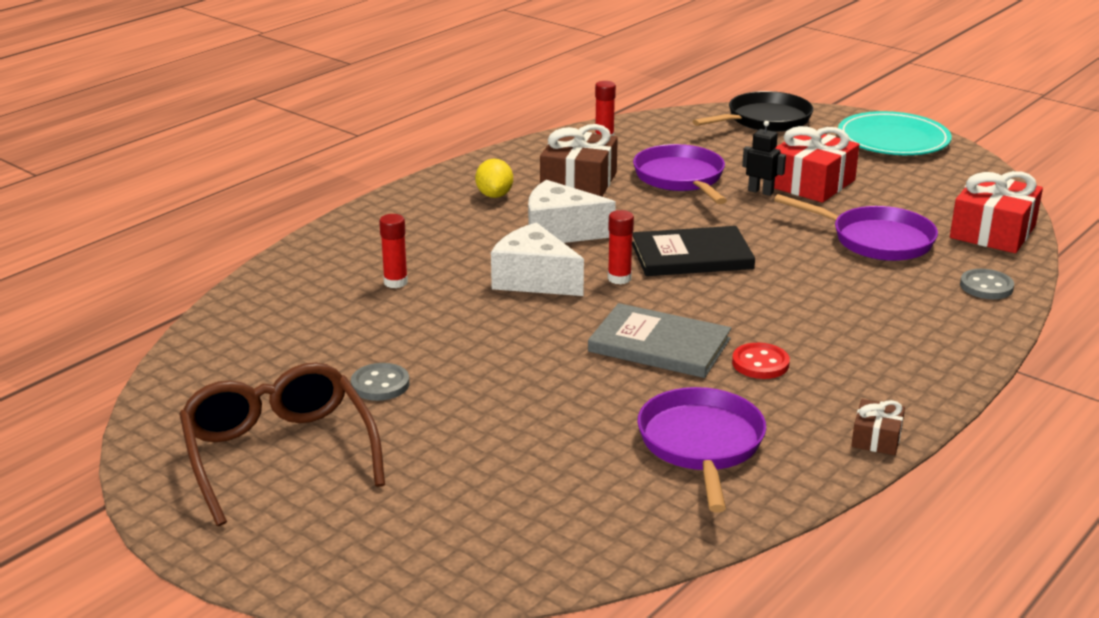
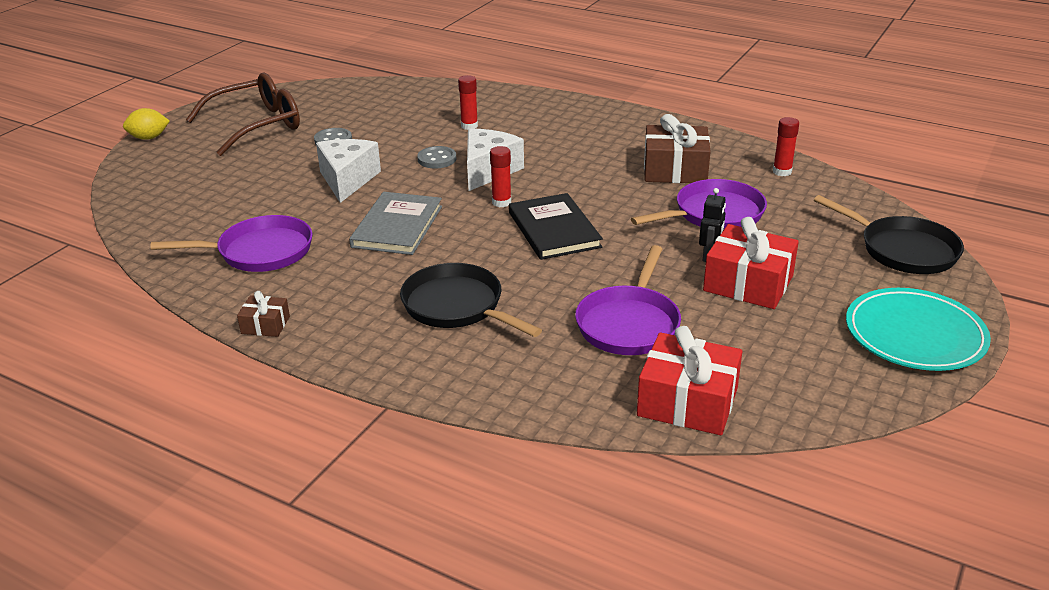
camera: 80 degrees right, 5 degrees up
(494, 195) = (629, 140): yellow lemon -> yellow lemon (149, 138)
(560, 232) = (575, 172): white cheese -> white cheese (347, 180)
(760, 363) = (375, 270): red button -> none
(843, 319) = (457, 307): none -> black pan
(986, 286) = (548, 391): grey button -> grey button (437, 159)

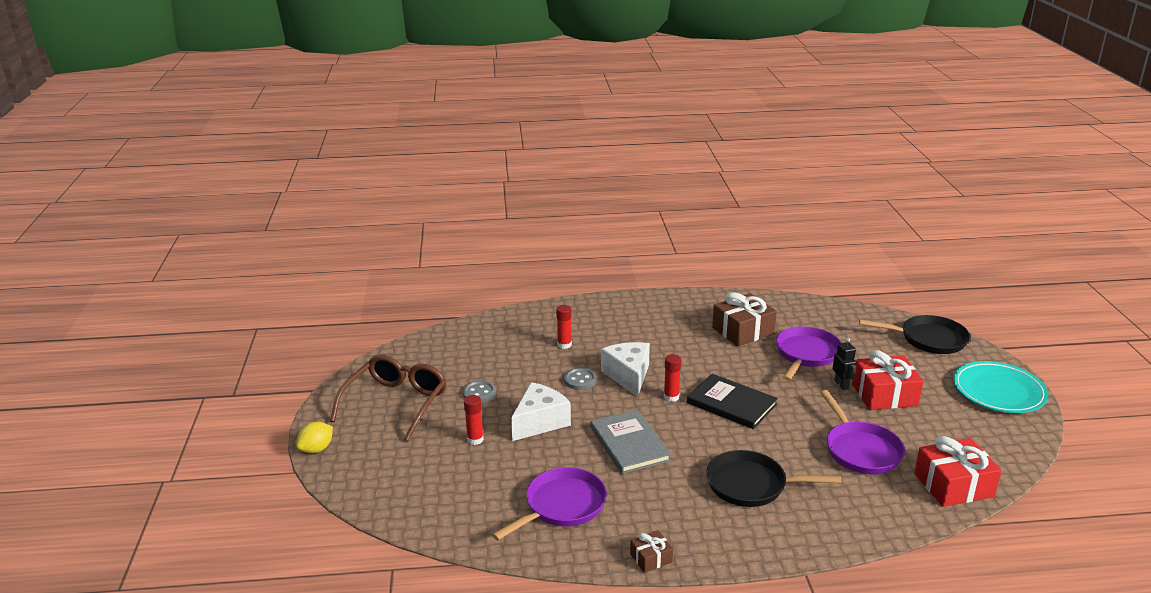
camera: 35 degrees left, 5 degrees down
(347, 180) = (540, 422): white cheese -> white cheese turned 75 degrees clockwise
(782, 172) = (803, 309): red glue stick -> red glue stick (475, 439)

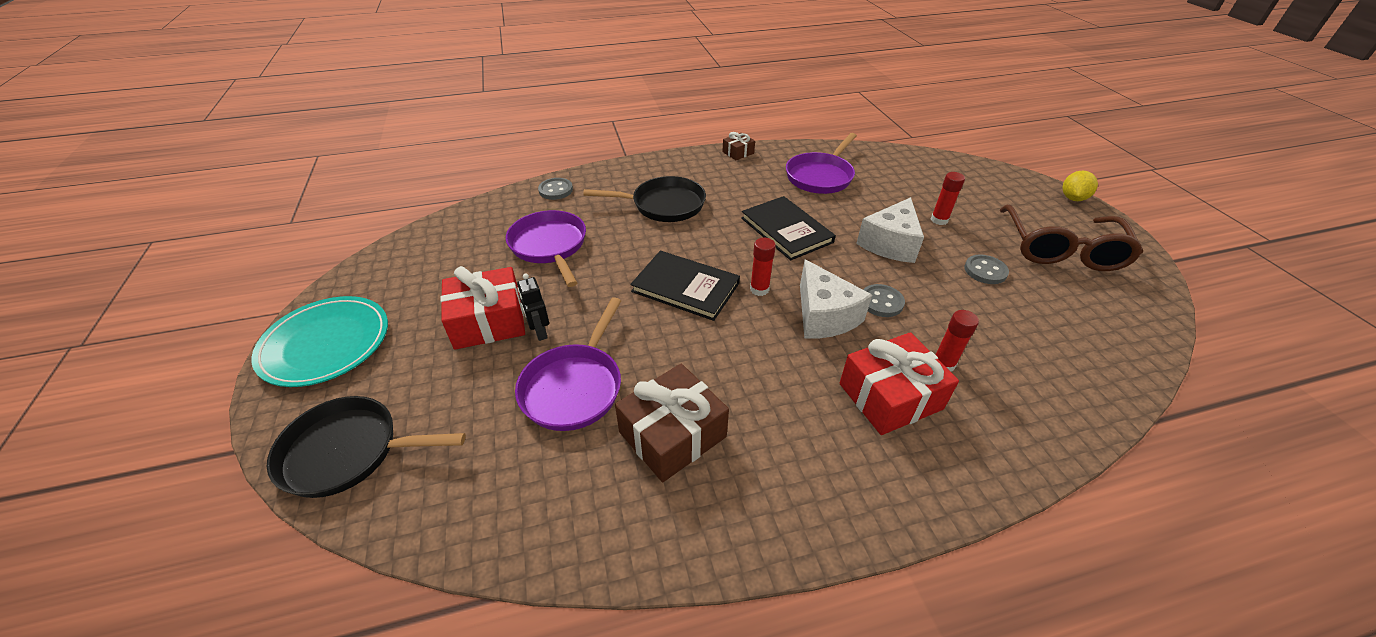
camera: 170 degrees right, 15 degrees up
(629, 444) = (786, 230): grey book -> black book
(881, 519) = (556, 190): none -> grey button
(953, 485) = (474, 221): red gift -> red gift (890, 396)

